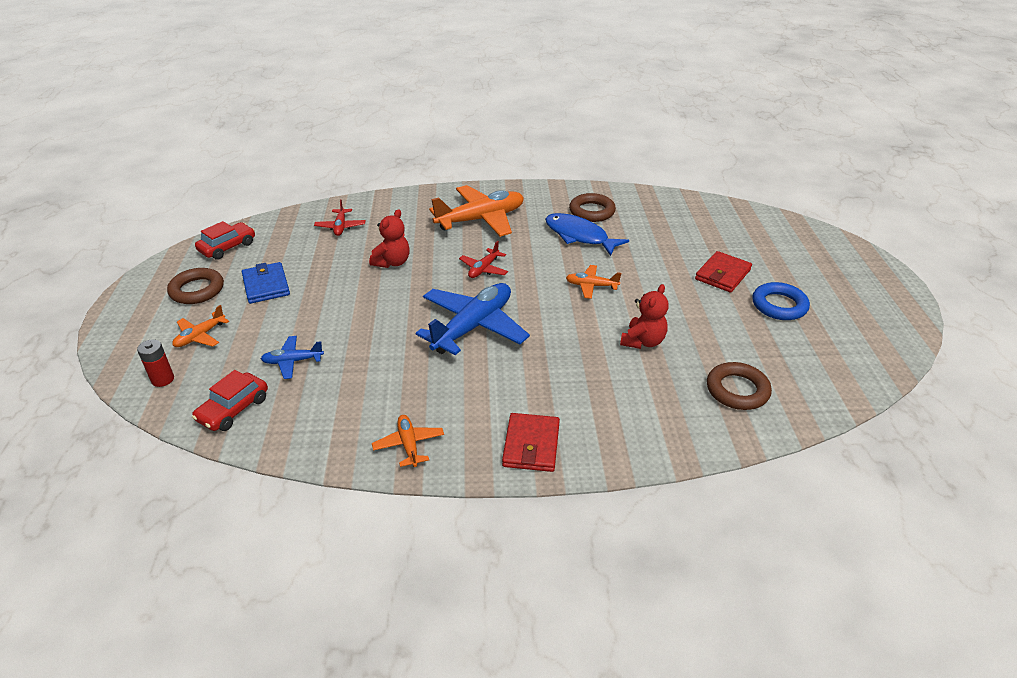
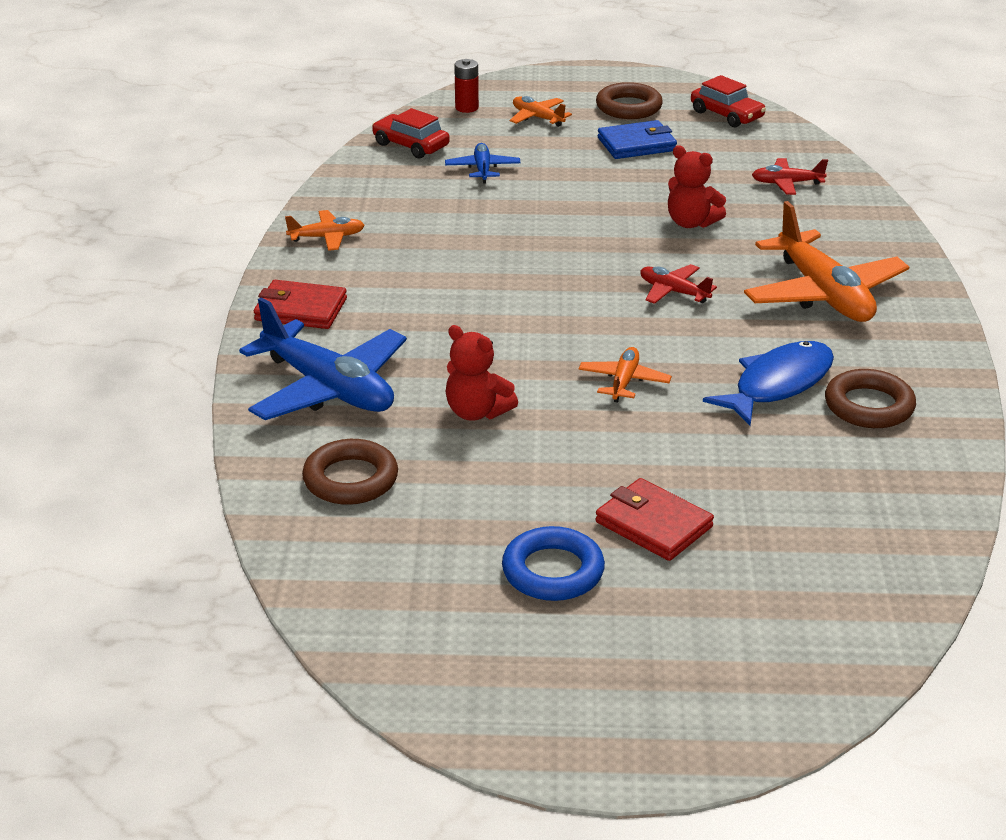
camera: 95 degrees right, 5 degrees down
(473, 327) = (531, 280): blue plane -> blue plane (328, 388)

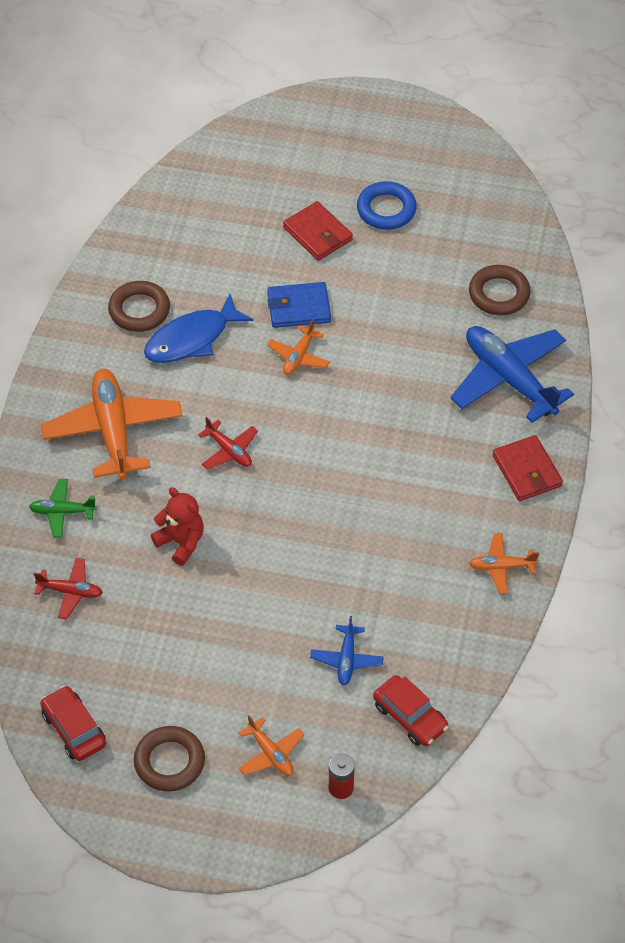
camera: 170 degrees left, 20 degrees up
(301, 309) = (527, 471): red wallet -> red wallet turned 45 degrees clockwise
(477, 412) = (408, 341): red teddy bear -> none
(636, 144) = (185, 683): blue wallet -> blue wallet (299, 308)
(836, 231) = (62, 512): none -> green plane

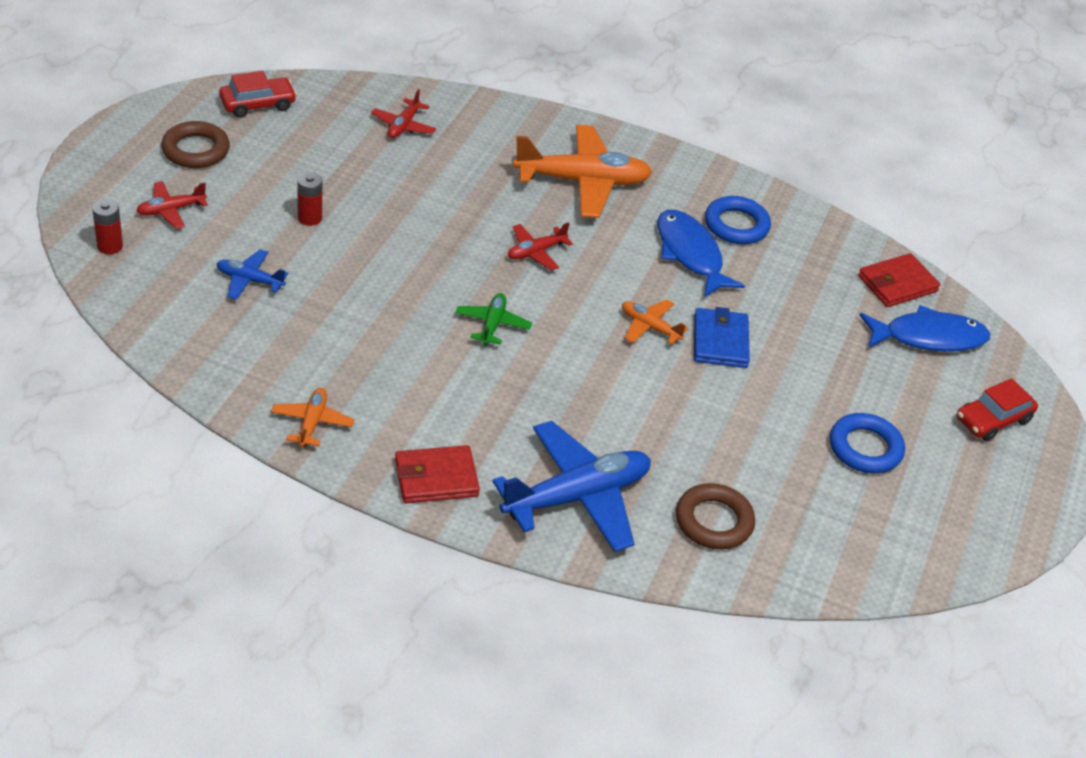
camera: 95 degrees right, 10 degrees down
(62, 512) = (495, 136): green plane -> green plane (492, 324)
(139, 310) = (736, 225): brown ring -> blue ring
(181, 542) = (433, 200): red teddy bear -> none
(242, 174) = (928, 337): none -> blue fish
(242, 635) = (309, 218): none -> red battery
(270, 754) = (171, 210): orange plane -> red plane
(317, 234) = (831, 380): red wallet -> red wallet (897, 284)
(410, 716) = (162, 309): red car -> red car (993, 420)

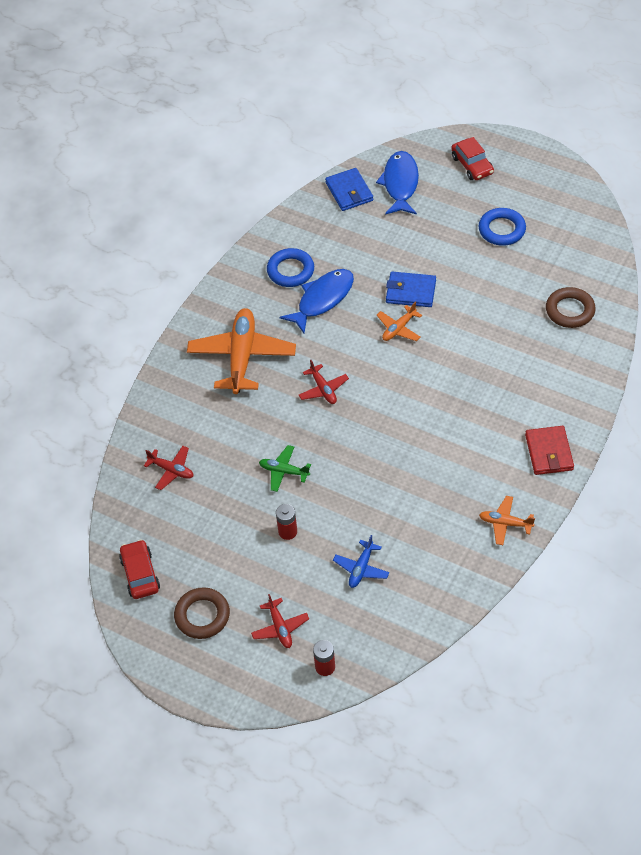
camera: 75 degrees left, 10 degrees up
(492, 324) = (401, 417): green plane -> green plane (284, 471)
(577, 497) = (557, 378): blue plane -> none
(690, 254) = (322, 299): blue fish -> blue fish turned 150 degrees clockwise
(897, 284) = (349, 192): red wallet -> blue wallet

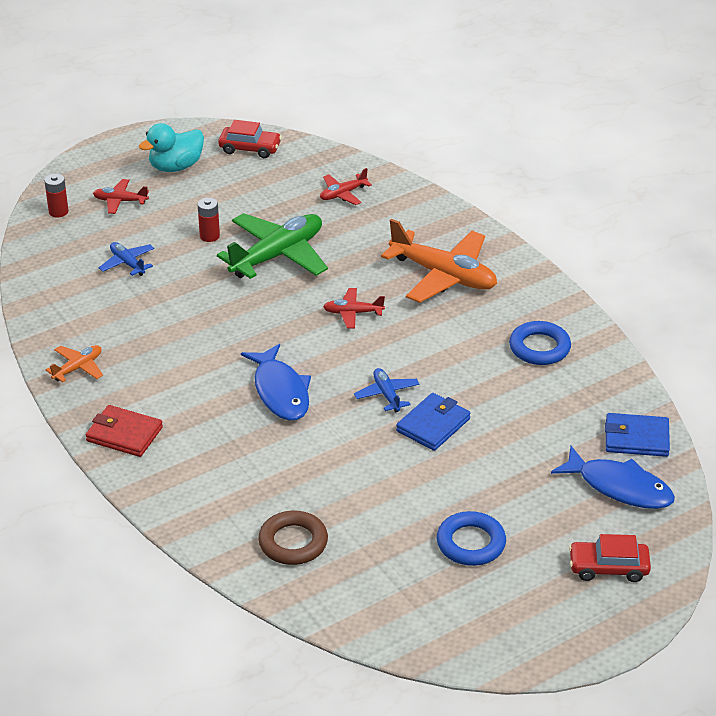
camera: 115 degrees right, 15 degrees down
(202, 615) = (176, 167): brown ring -> turquoise duck
(284, 471) = (277, 255): green plane -> green plane, size x2.06
(322, 299) = (477, 355): blue fish -> blue fish (280, 391)
(399, 328) = (387, 395): orange plane -> blue plane

